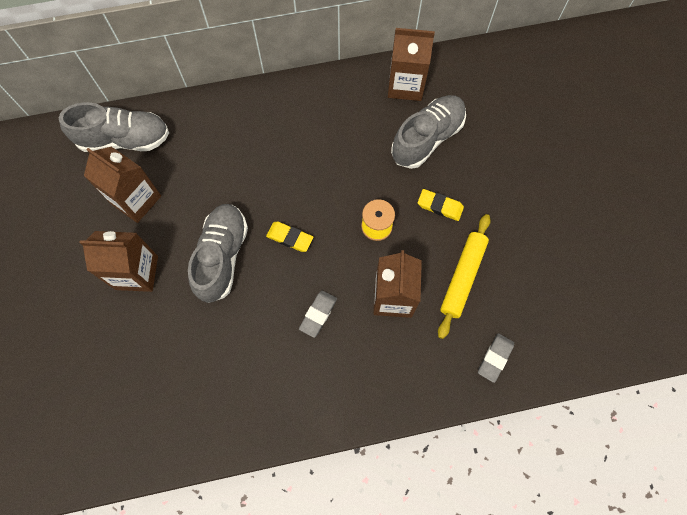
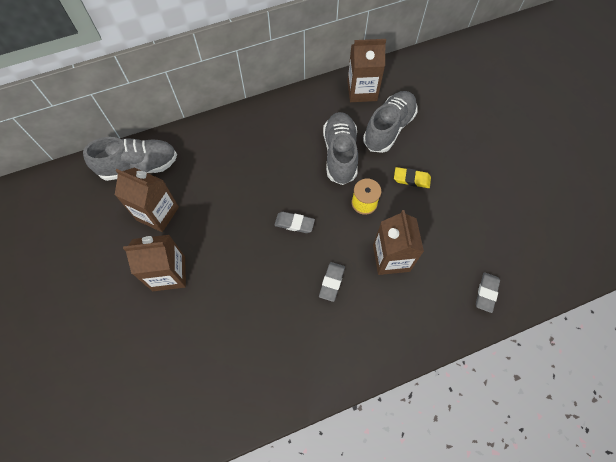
camera: 10 degrees left, 5 degrees down
(222, 257) = (240, 248): grey shoe -> grey shoe (340, 154)
(290, 238) = (294, 223): yellow eraser -> grey eraser
(462, 277) = (443, 232): yellow rolling pin -> none

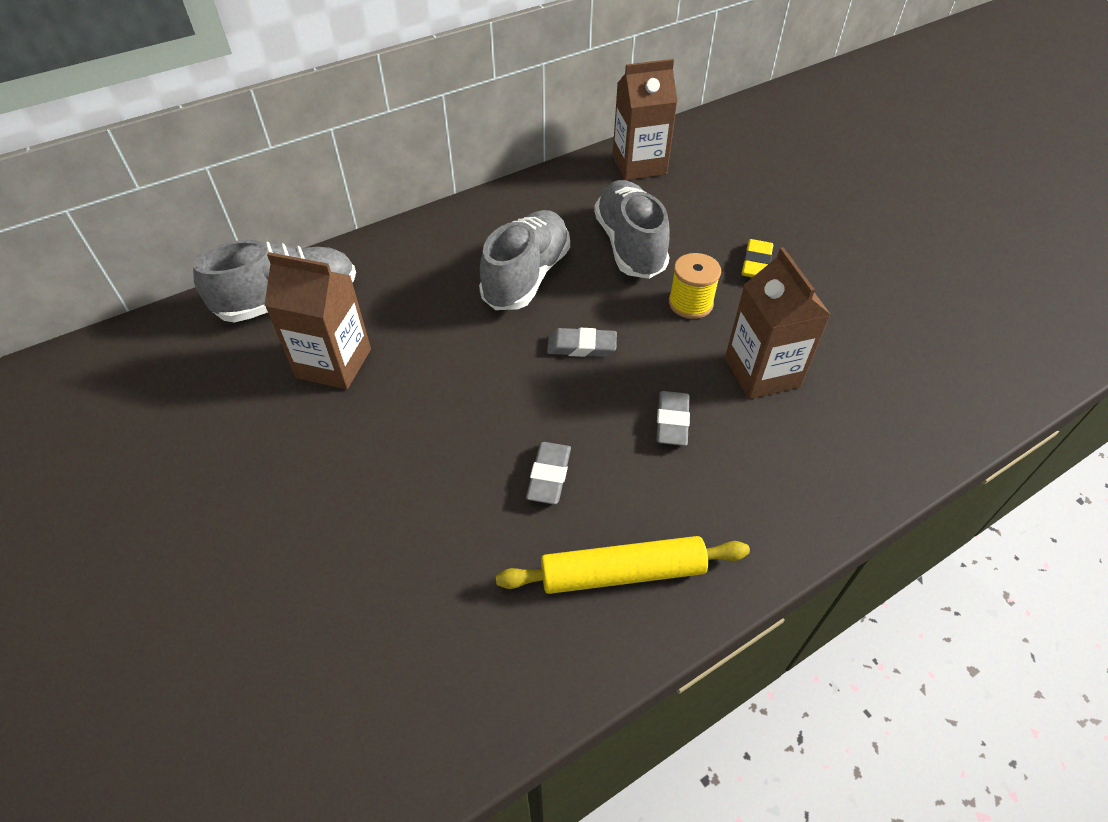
camera: 10 degrees left, 15 degrees down
(169, 273) = (371, 450): brown carton -> none
(282, 369) = (622, 573): none -> yellow rolling pin
(389, 128) = (697, 205): grey shoe -> grey shoe (526, 276)
(411, 179) = (756, 263): yellow eraser -> yellow eraser turned 75 degrees counterclockwise
(486, 293) = (939, 399): grey eraser -> grey eraser (549, 476)

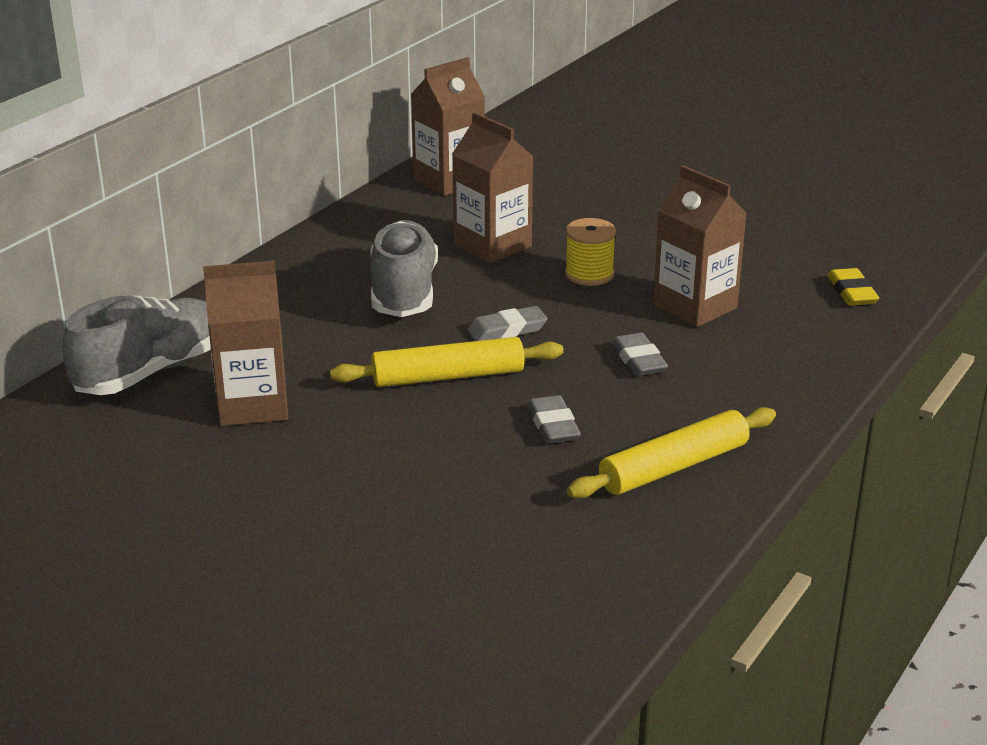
camera: 25 degrees left, 20 degrees down
(500, 384) = (448, 376): none -> yellow rolling pin
(630, 245) = (492, 245): grey shoe -> brown carton
(756, 263) = (629, 231): yellow eraser -> yellow eraser (852, 292)

